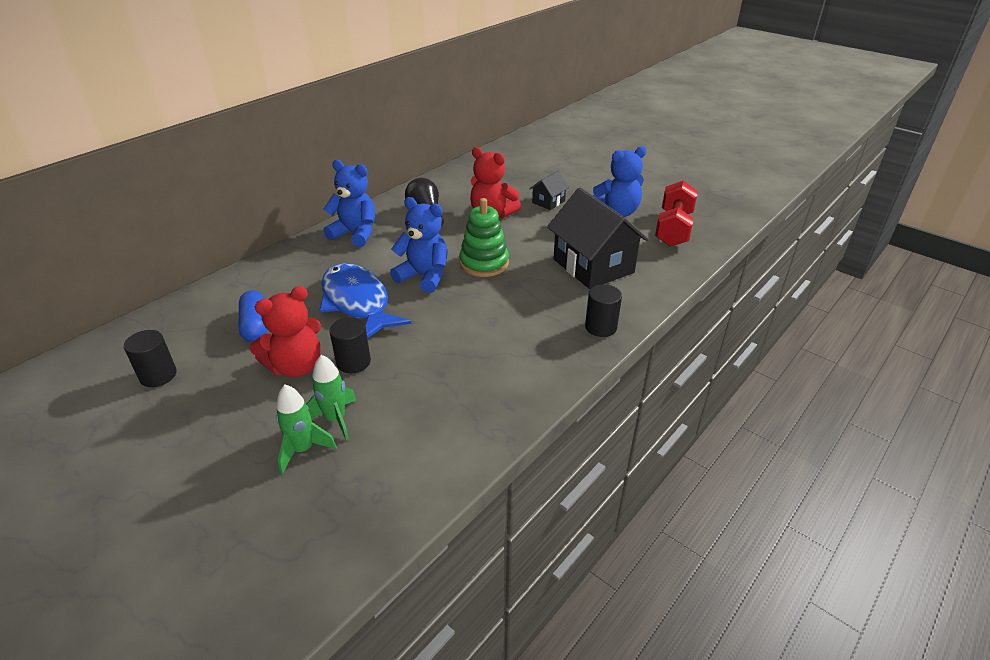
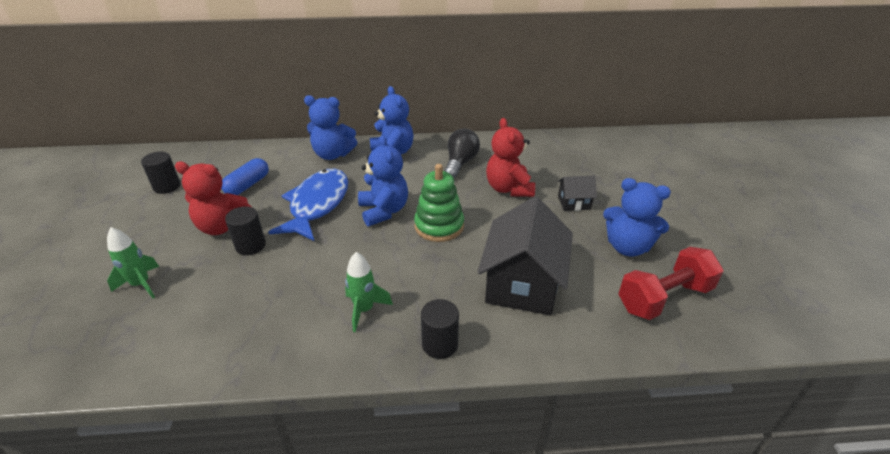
camera: 45 degrees right, 0 degrees up
(298, 260) = (332, 154): none -> blue teddy bear
(335, 419) = (183, 278): green rocket -> green rocket (364, 310)

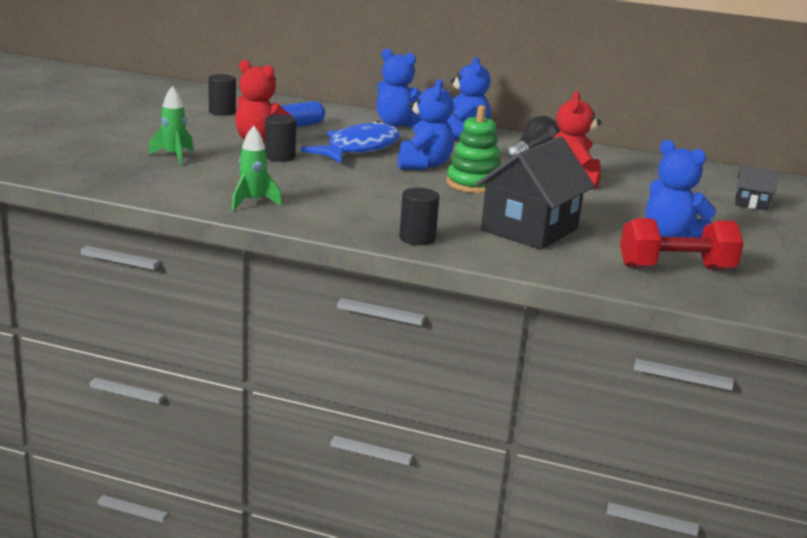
camera: 20 degrees right, 15 degrees down
(364, 310) = (361, 208): green rocket -> green rocket (253, 202)
(574, 203) = (639, 201): black house -> black house (751, 203)

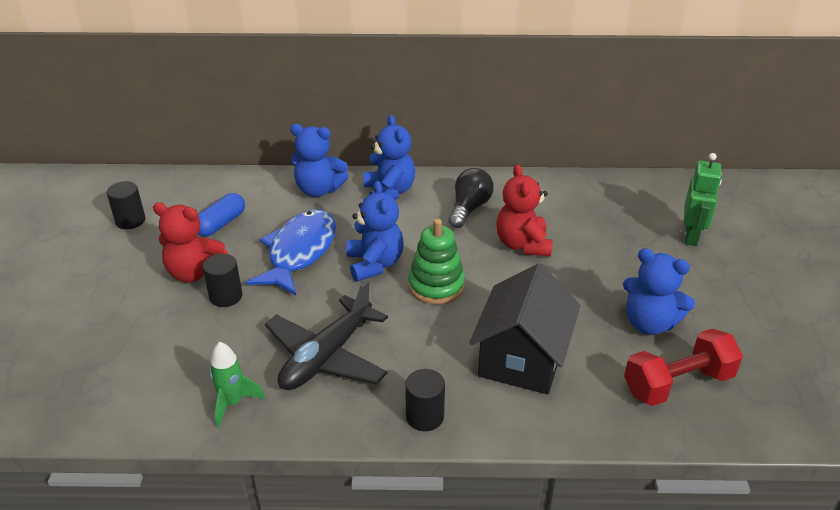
camera: 15 degrees left, 15 degrees up
(174, 156) = (112, 333): green rocket -> none
(348, 197) = (326, 356): none -> black plane
(751, 203) = (691, 236): black house -> green robot

